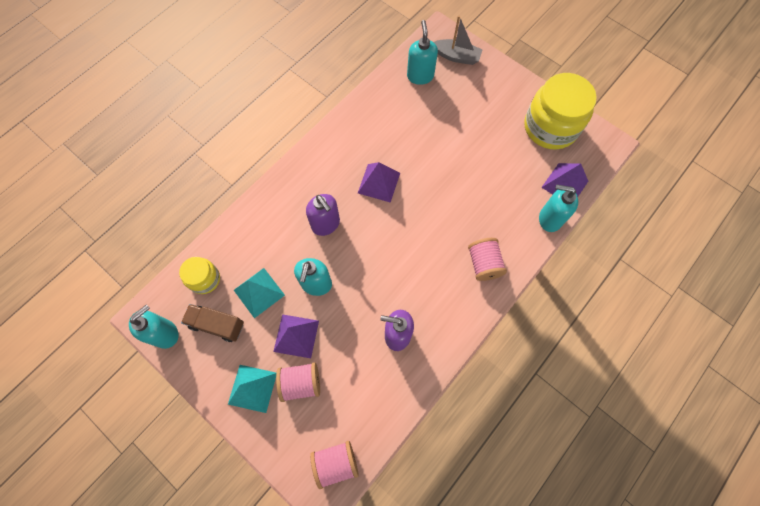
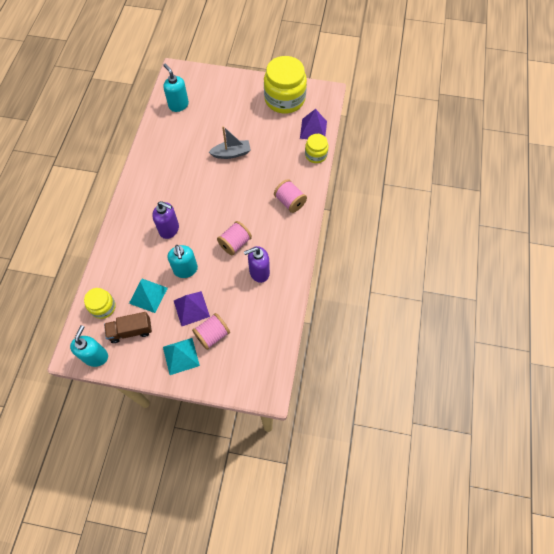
camera: 30 degrees left, 5 degrees down
(336, 463) = (264, 369): pink spool -> pink spool (235, 243)
(378, 183) = (190, 186): purple pyramid -> none
(457, 57) = (196, 82): grey boat -> grey boat (231, 153)
(549, 219) = (315, 155): turquoise soap dispenser -> yellow jar

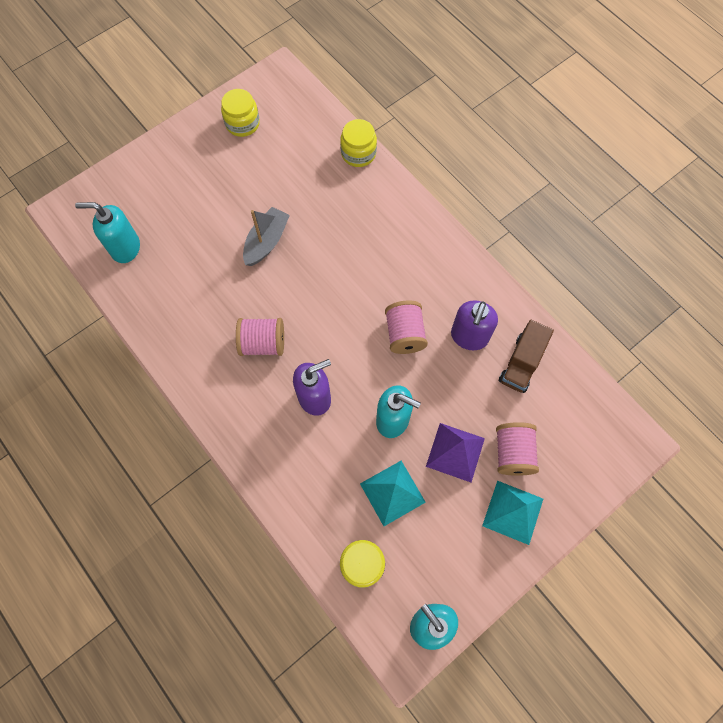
camera: 50 degrees left, 5 degrees up
(131, 331) = (427, 551): brown truck -> brown truck (521, 363)
(284, 99) = (242, 123): yellow jar -> yellow jar, size x0.52
(290, 202) = (400, 230): pink spool -> pink spool (263, 343)
(313, 129) = (319, 128): purple pyramid -> none

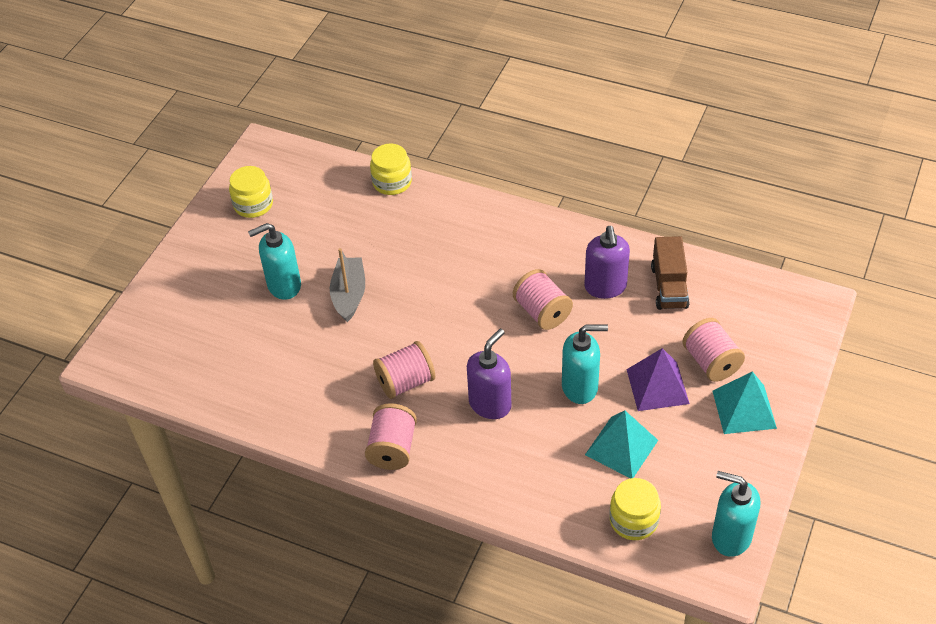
camera: 25 degrees left, 20 degrees down
(125, 248) = (200, 364): turquoise soap dispenser -> turquoise soap dispenser (283, 285)
(219, 397) = (392, 448): none -> pink spool

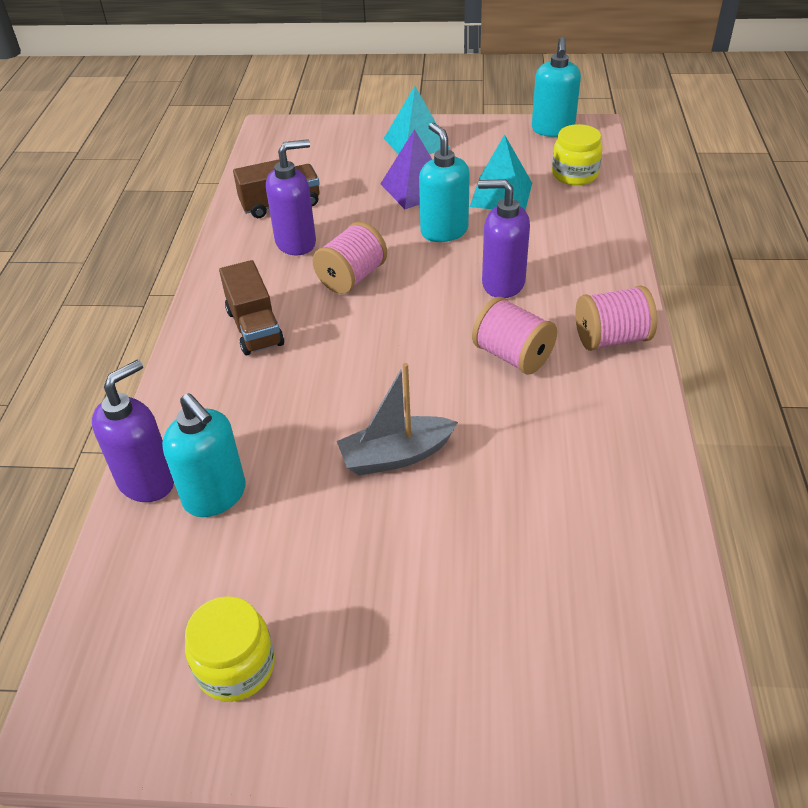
camera: 110 degrees left, 5 degrees down
(283, 285) = (410, 542): turquoise soap dispenser -> turquoise soap dispenser (215, 496)
(392, 182) = (147, 481): yellow jar -> purple soap dispenser
(508, 247) = (254, 327): none -> brown truck
(711, 362) = (370, 166): pink spool -> none

